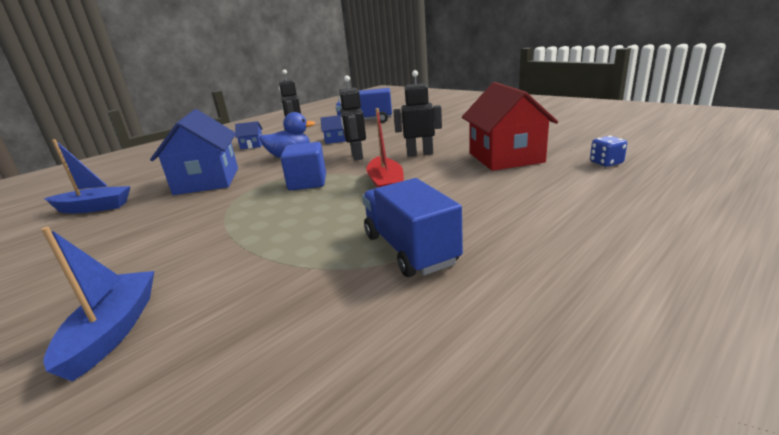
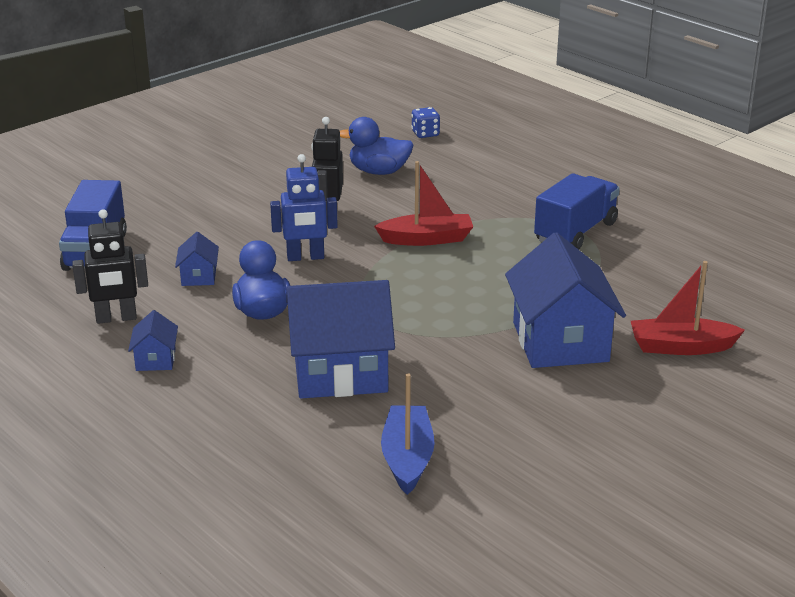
camera: 90 degrees left, 5 degrees up
(113, 331) = (681, 347): blue boat -> red boat
(185, 251) = (560, 342): none -> blue house
(307, 182) = (393, 288): blue cube -> none
(356, 156) = (305, 257): black robot -> blue robot
(410, 249) = (575, 232): blue truck -> blue truck turned 150 degrees clockwise
(505, 157) = (379, 172): red house -> blue duck

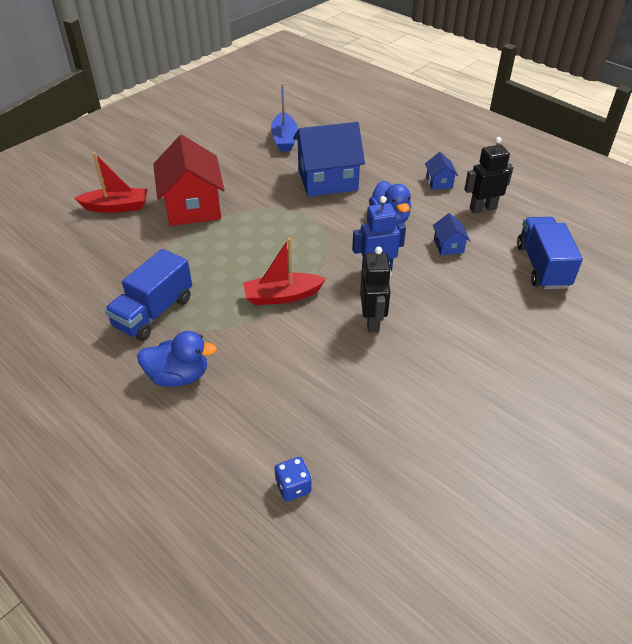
camera: 175 degrees right, 15 degrees up
(379, 172) = (338, 396): blue duck -> blue duck (179, 376)
(560, 342) = (193, 206): blue house -> red house

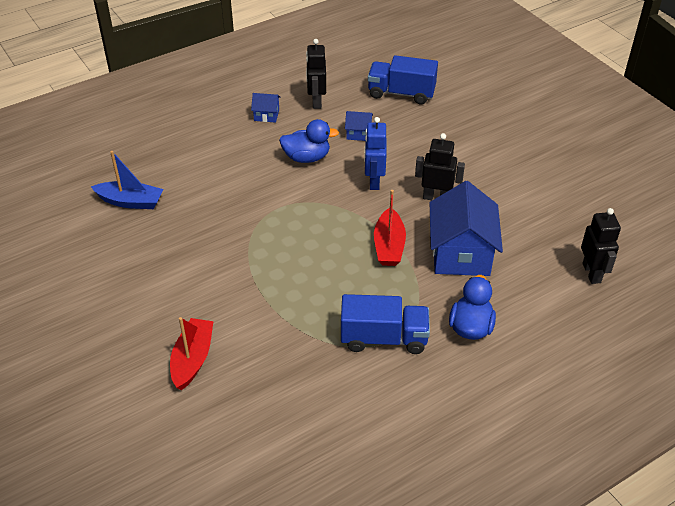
camera: 75 degrees left, 0 degrees up
(154, 312) = (384, 338): blue truck -> blue truck turned 45 degrees counterclockwise
(193, 206) = (223, 292): red house -> none
(293, 487) = (592, 273): blue dice -> black robot
(327, 180) = (226, 184): blue house -> blue house (461, 253)

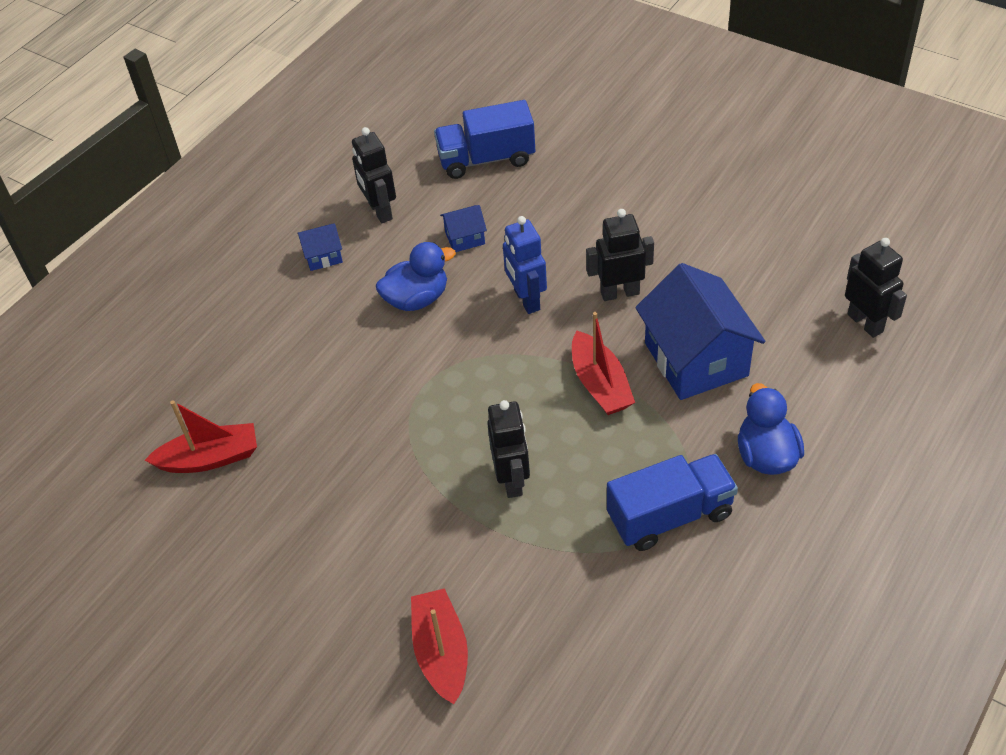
camera: 20 degrees left, 5 degrees up
(130, 201) = (210, 458): blue boat -> red boat
(298, 280) = (512, 480): none -> black robot

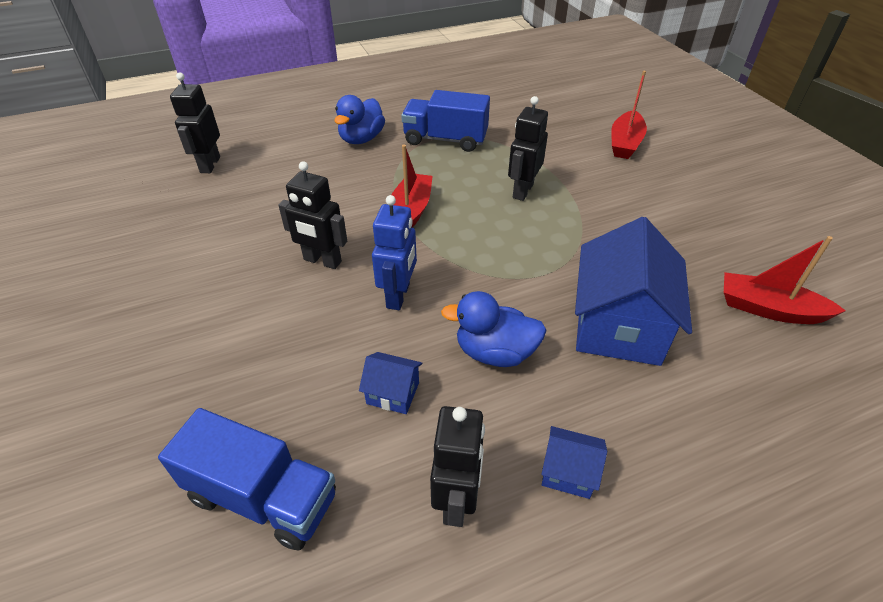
camera: 150 degrees left, 5 degrees down
(696, 359) = (332, 195): blue house -> blue house (618, 326)

